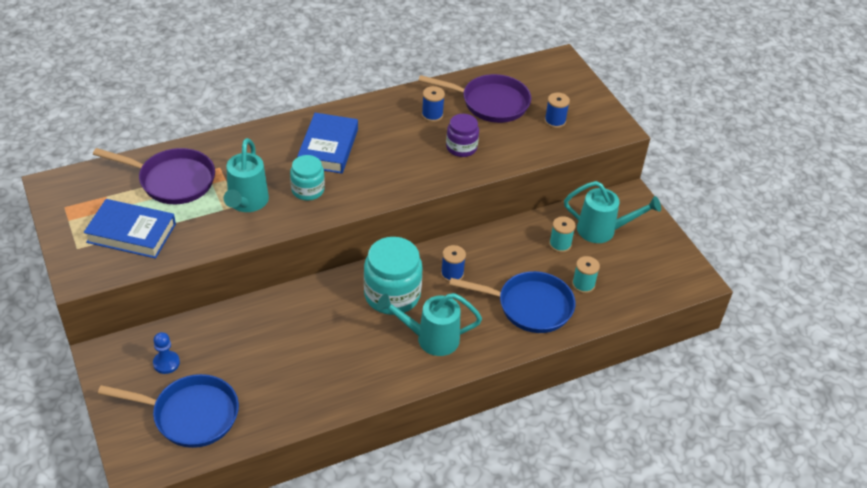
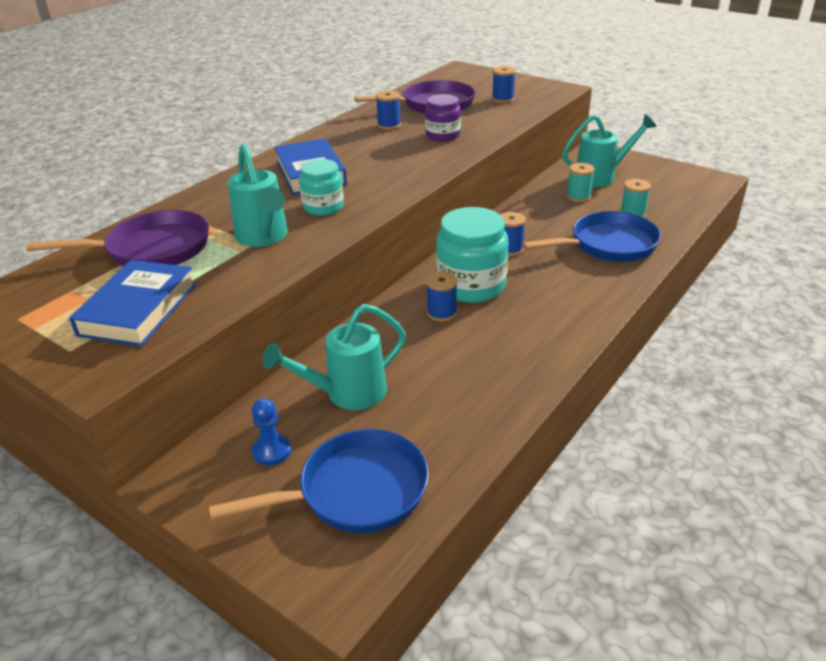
camera: 25 degrees left, 10 degrees down
(131, 233) = (138, 309): blue book -> blue book turned 60 degrees counterclockwise
(350, 309) = (441, 313): none -> blue spool
(430, 339) = (549, 303): turquoise watering can -> turquoise watering can (346, 394)

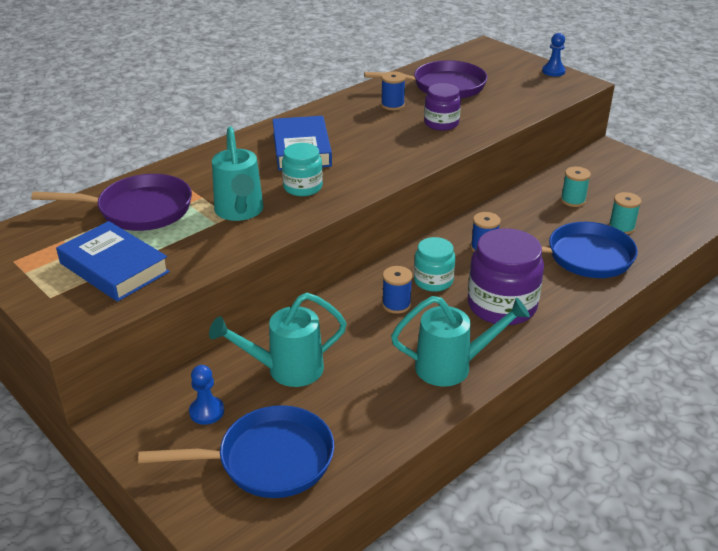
camera: 10 degrees right, 0 degrees up
(138, 309) = (114, 267): blue book -> blue book turned 75 degrees counterclockwise
(471, 285) = (433, 281): turquoise jar -> turquoise jar, size x0.59
(503, 99) = (516, 88): blue spool -> none
(531, 82) = (553, 71): none -> blue pawn
(547, 299) = (502, 305): none -> purple jar
(601, 177) = (605, 181): turquoise watering can -> turquoise watering can (452, 367)

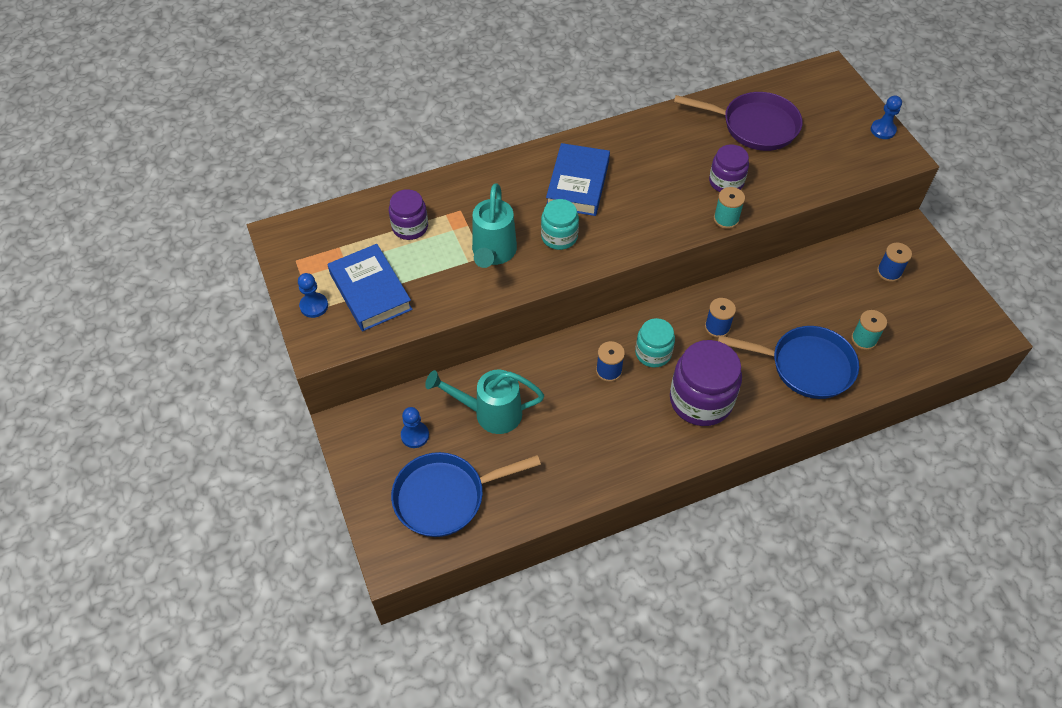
camera: 20 degrees right, 20 degrees up
(49, 293) = (314, 306): none -> blue pawn
(139, 210) = (410, 227): purple pan -> purple jar
(268, 460) = (445, 497): blue pan -> blue pan turned 150 degrees clockwise
(392, 105) = (690, 142): blue spool -> blue spool (889, 272)
(452, 367) = (627, 453): turquoise watering can -> none
(573, 200) = (834, 291): turquoise spool -> turquoise spool (726, 219)

